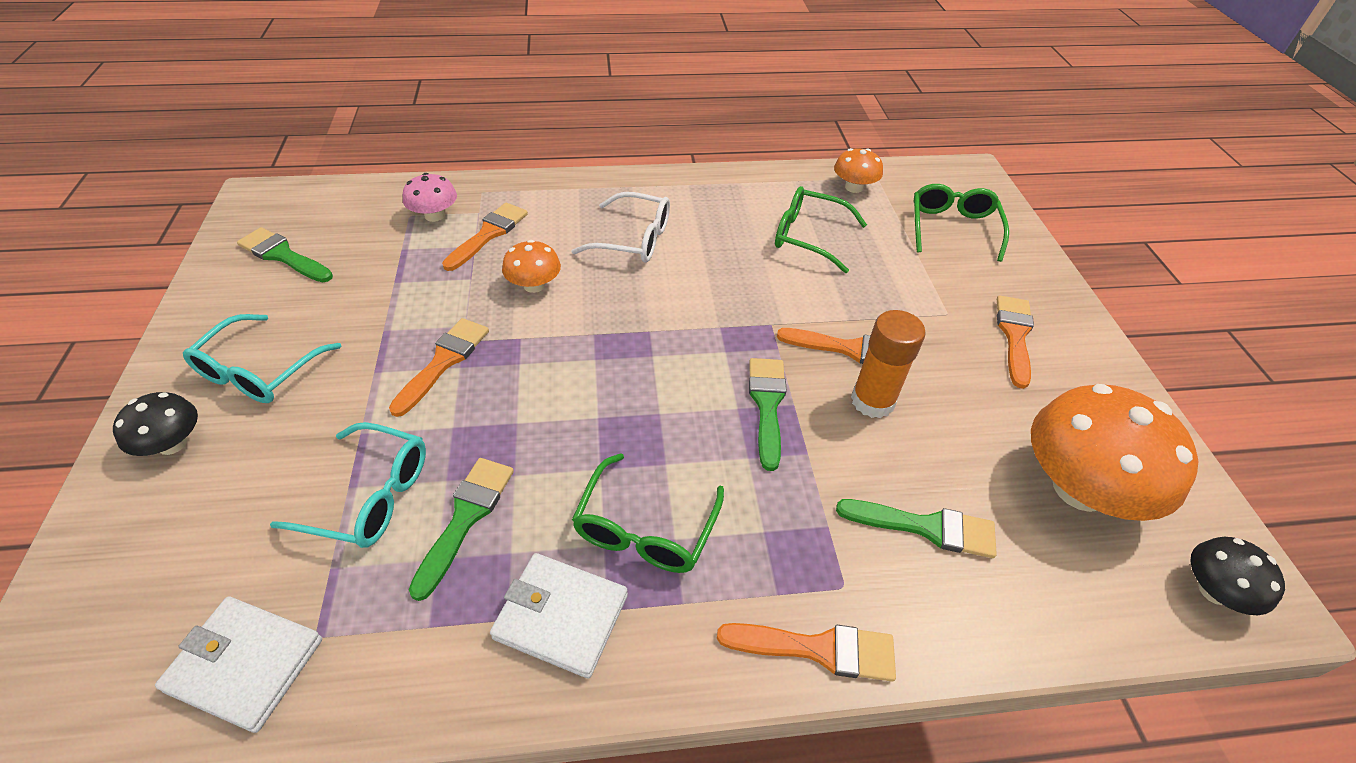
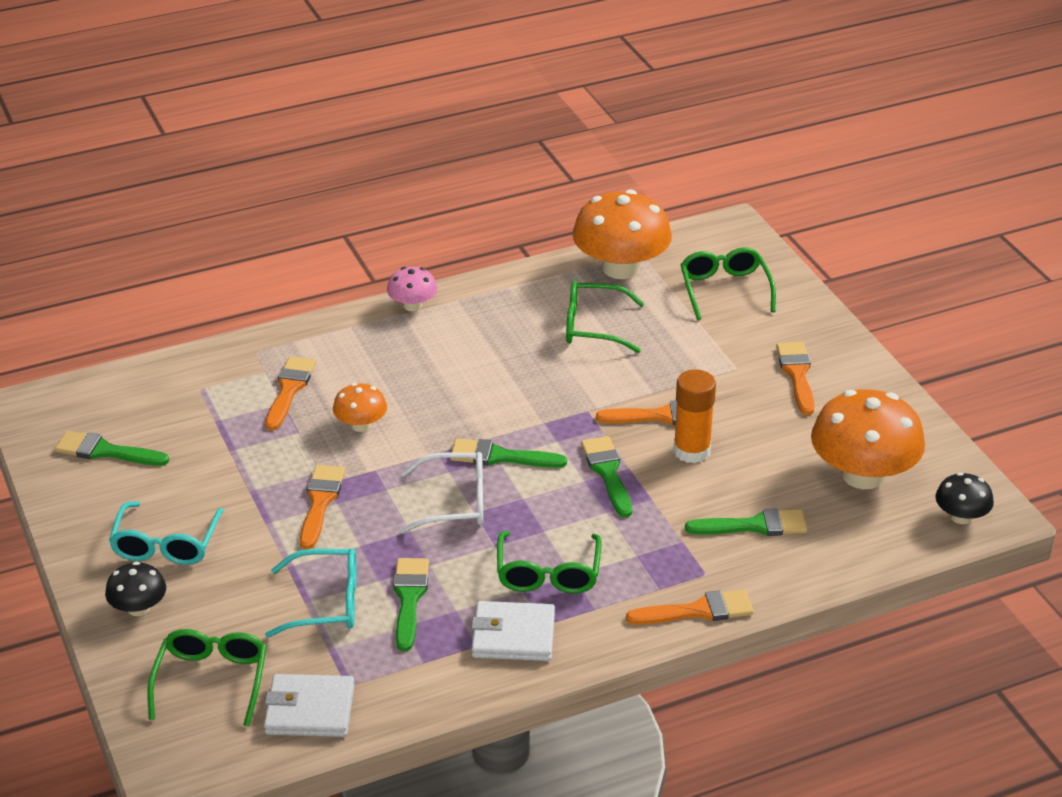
camera: 15 degrees left, 10 degrees down
(168, 575) = (211, 681): none -> green glasses
(434, 215) = (224, 384): pink mushroom -> pink mushroom (412, 305)
(633, 239) = (430, 364): white glasses -> white glasses (455, 503)
(657, 355) = (500, 457): none -> green brush
(854, 187) = (621, 268): orange mushroom -> orange mushroom, size x2.00

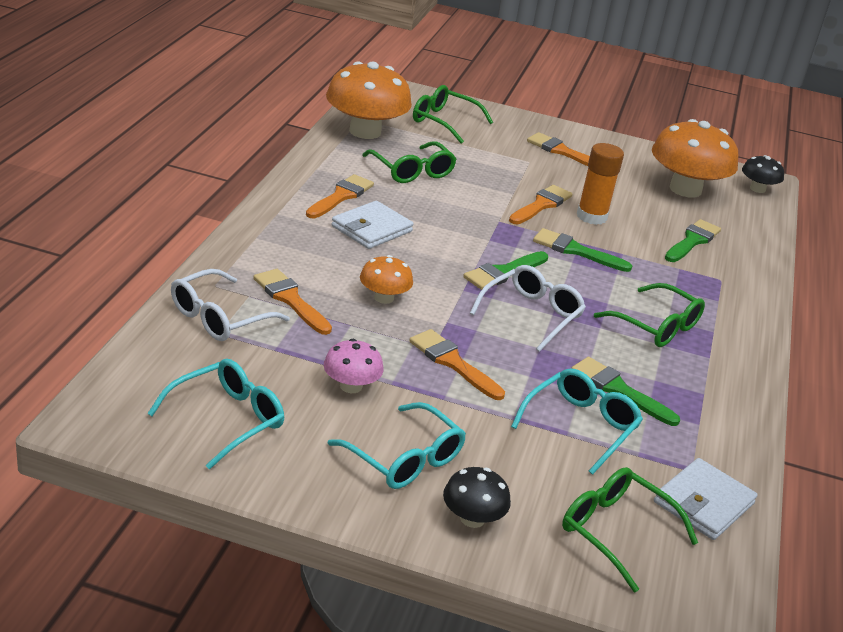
camera: 55 degrees left, 5 degrees down
(106, 451) = (227, 420): green brush -> turquoise glasses
(218, 377) = (219, 317): none -> white glasses
(412, 305) = (275, 205): pink mushroom -> pink mushroom (351, 386)
(513, 635) = (708, 374): white wallet -> white wallet (371, 229)
(593, 327) = (412, 171): green glasses -> green glasses turned 75 degrees counterclockwise
(697, 611) = (755, 301): orange brush -> orange brush (341, 196)

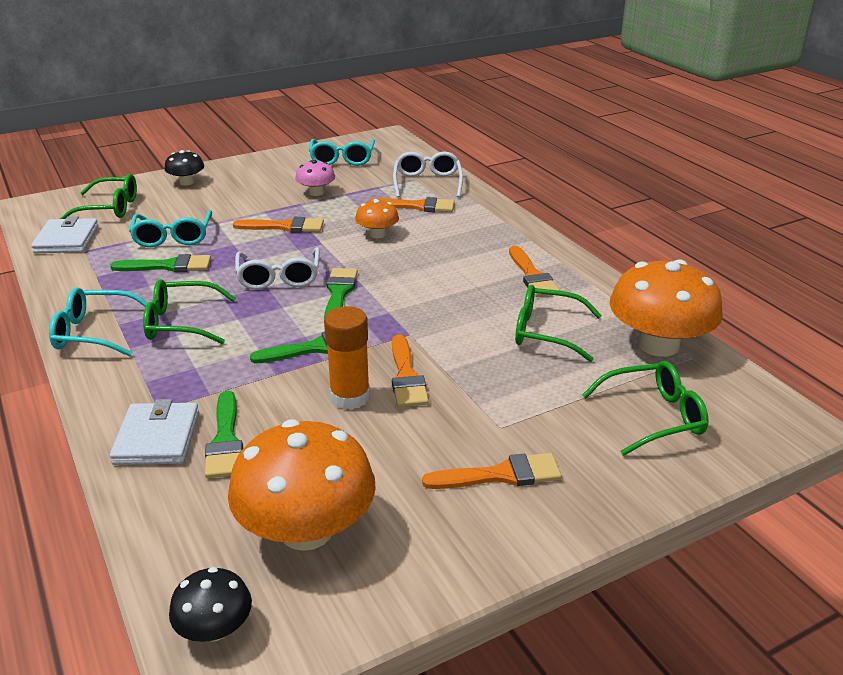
camera: 140 degrees right, 0 degrees up
(371, 229) = (467, 267): white wallet -> white wallet (157, 438)
(404, 459) = (246, 184): turquoise glasses -> turquoise glasses (95, 333)

